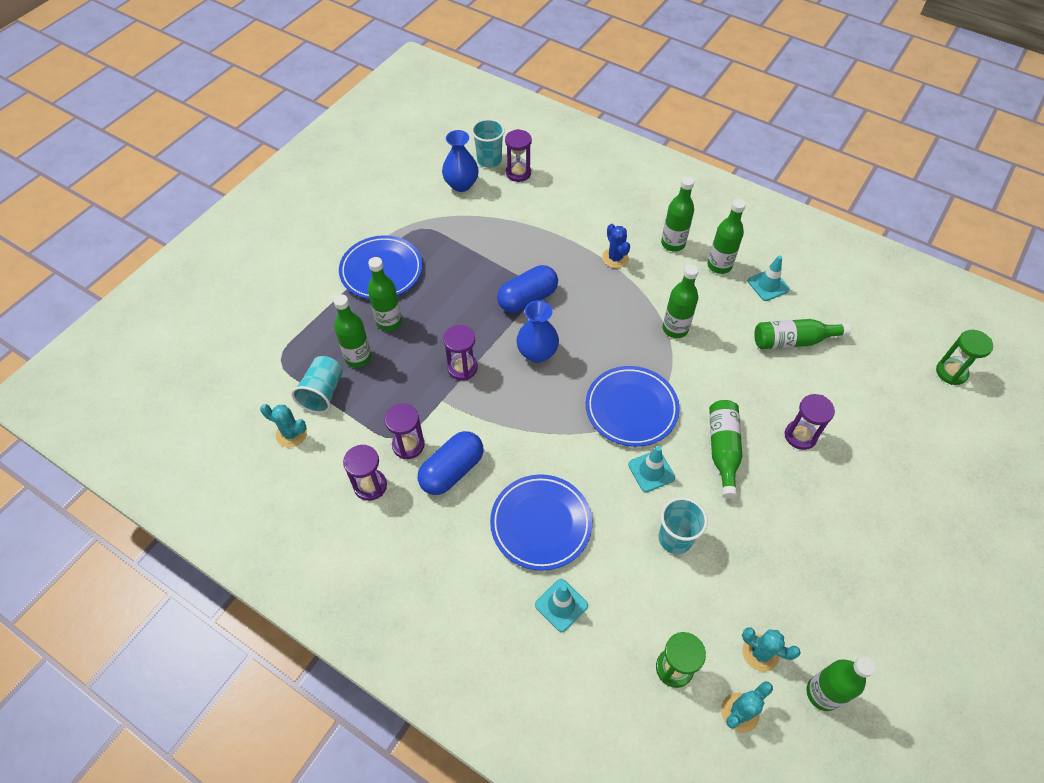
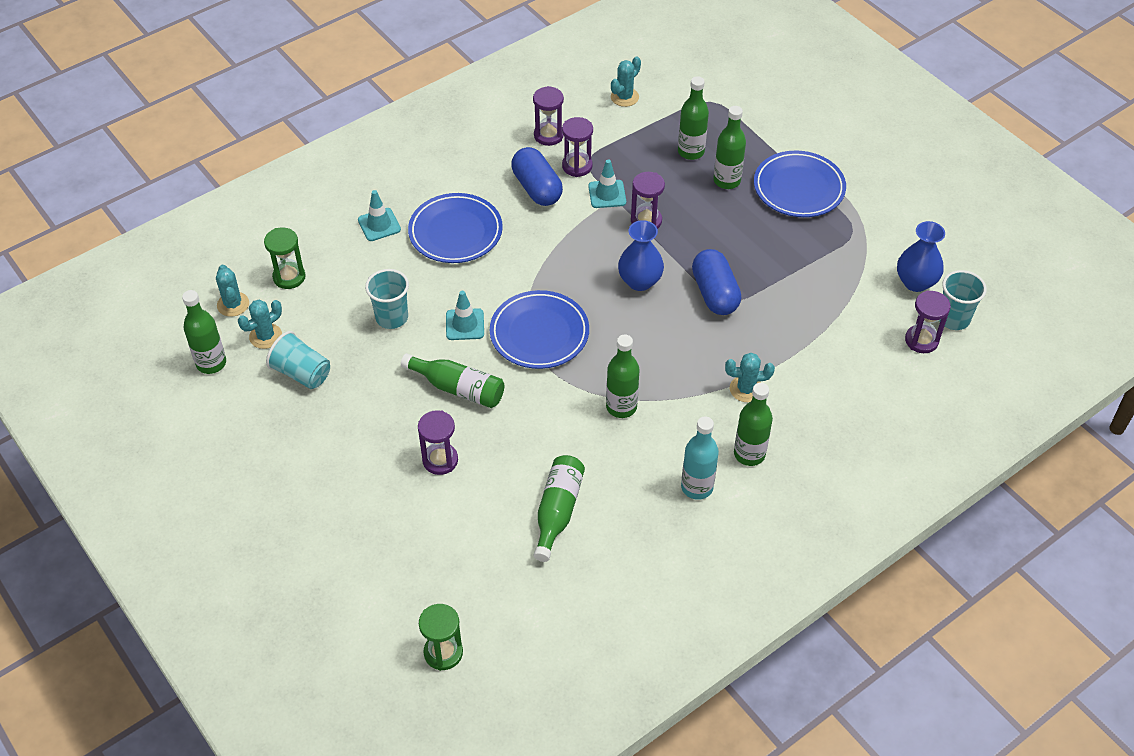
camera: 110 degrees right, 5 degrees down
(323, 393) = (660, 122): turquoise cup -> turquoise cup (302, 373)
(615, 258) = (746, 389): blue cactus -> turquoise cactus
(719, 265) = (697, 487): green bottle -> turquoise bottle
(768, 285) = (647, 524): turquoise traffic cone -> turquoise traffic cone (607, 194)

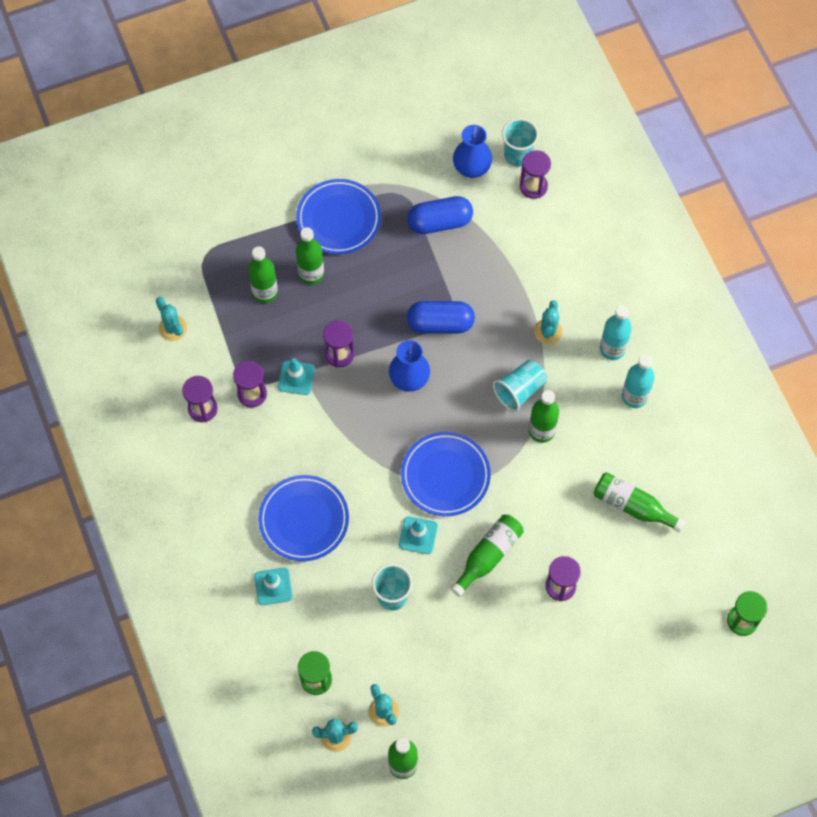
camera: 75 degrees left, 15 degrees up
(302, 373) = (436, 685): turquoise cup -> turquoise cup (519, 390)
(537, 188) = (269, 436): blue capsule -> blue capsule (440, 222)
(749, 454) = (612, 349): green bottle -> turquoise bottle

